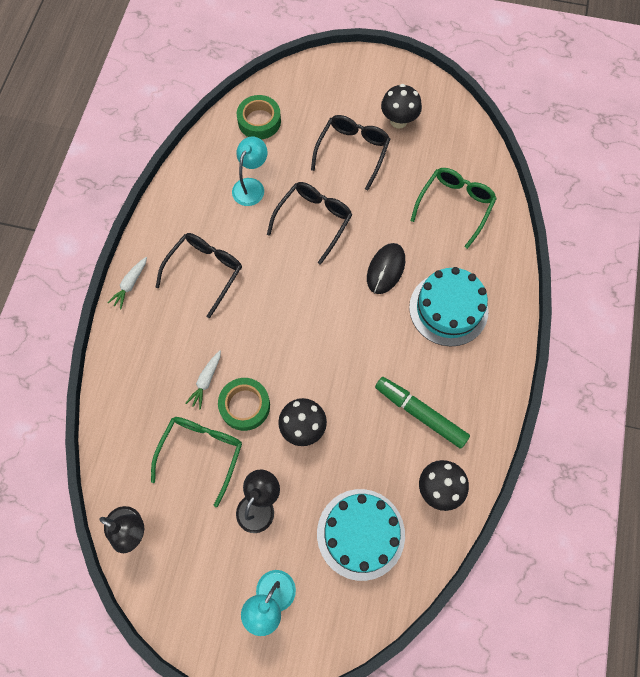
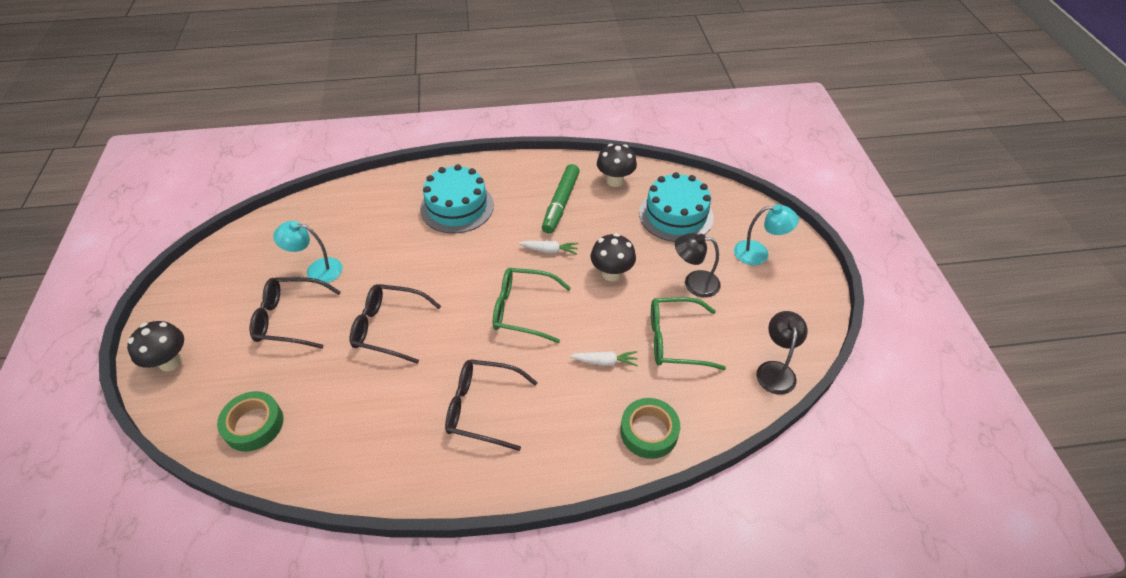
camera: 110 degrees left, 20 degrees down
(130, 285) = (526, 481): white carrot -> white carrot (550, 250)
(245, 406) = (613, 322): green tape -> green tape (649, 431)
(251, 186) = (355, 401): turquoise lamp -> turquoise lamp (317, 270)
(386, 269) = (430, 257): black mouse -> none
(398, 121) = (242, 290): black mushroom -> black mushroom (170, 362)
(455, 206) = (345, 224): green glasses -> green glasses (523, 310)

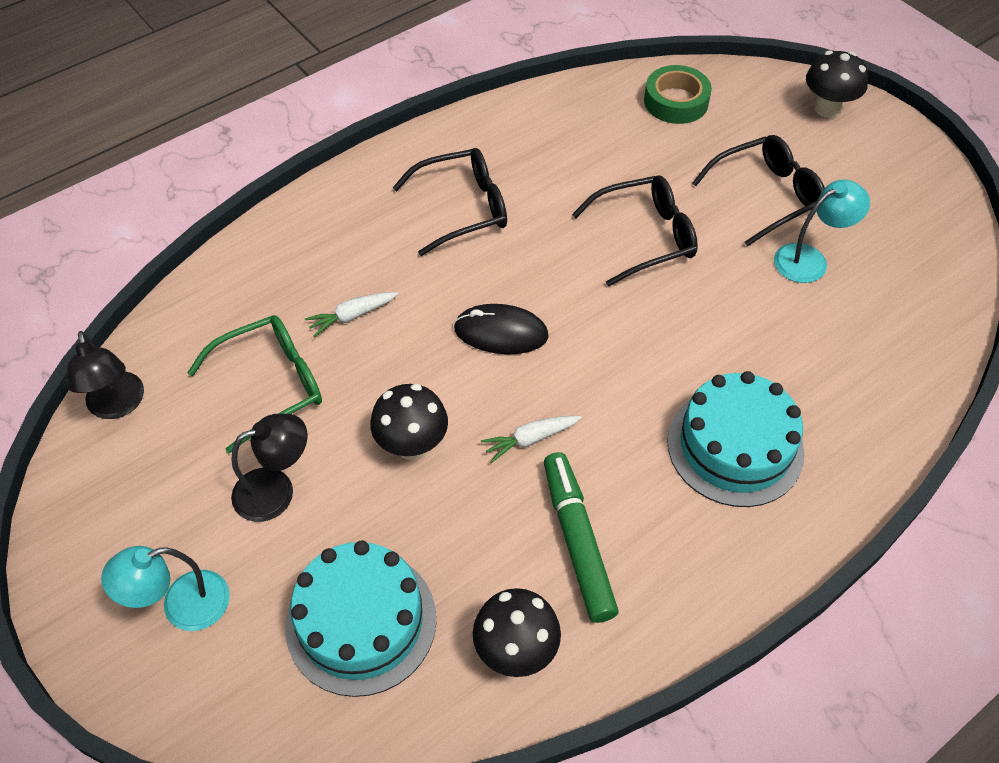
camera: 150 degrees right, 5 degrees up
(523, 310) = (501, 332): green glasses -> black mouse
(649, 431) = (260, 265): green tape -> none

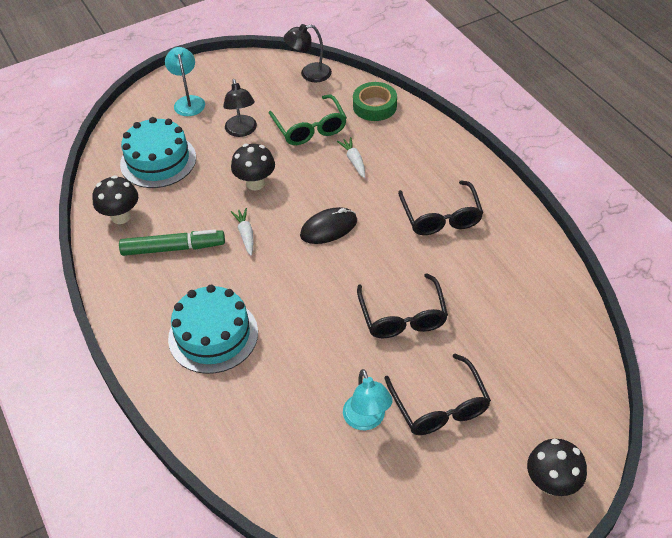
camera: 100 degrees right, 5 degrees down
(501, 332) = (328, 228): black mouse -> black mouse turned 45 degrees clockwise
(676, 101) = (558, 363): green tape -> green tape (374, 106)

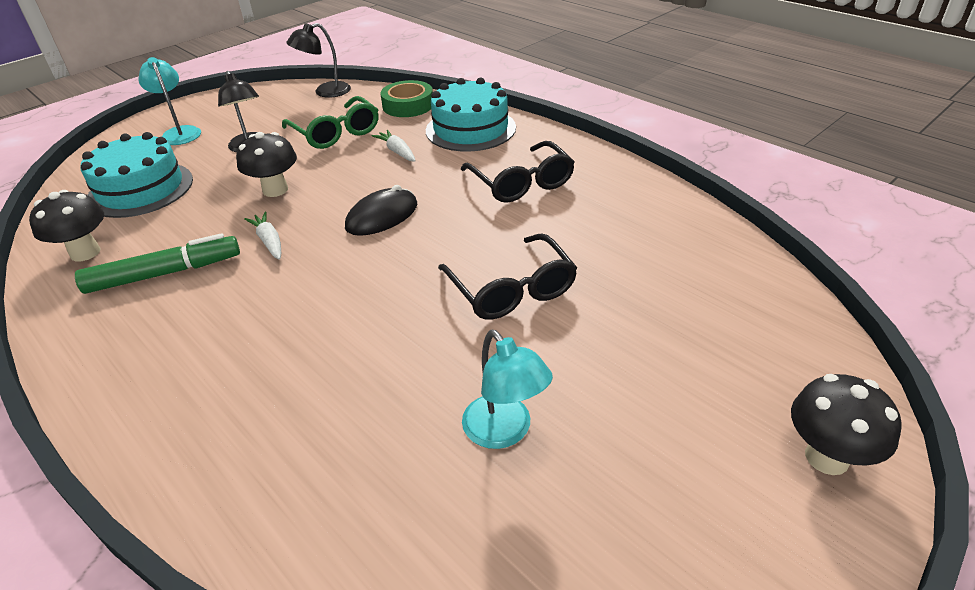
camera: 15 degrees left, 10 degrees down
(213, 335) = (233, 366): turquoise cake -> turquoise cake (470, 129)
(439, 406) = (608, 387): black glasses -> none

